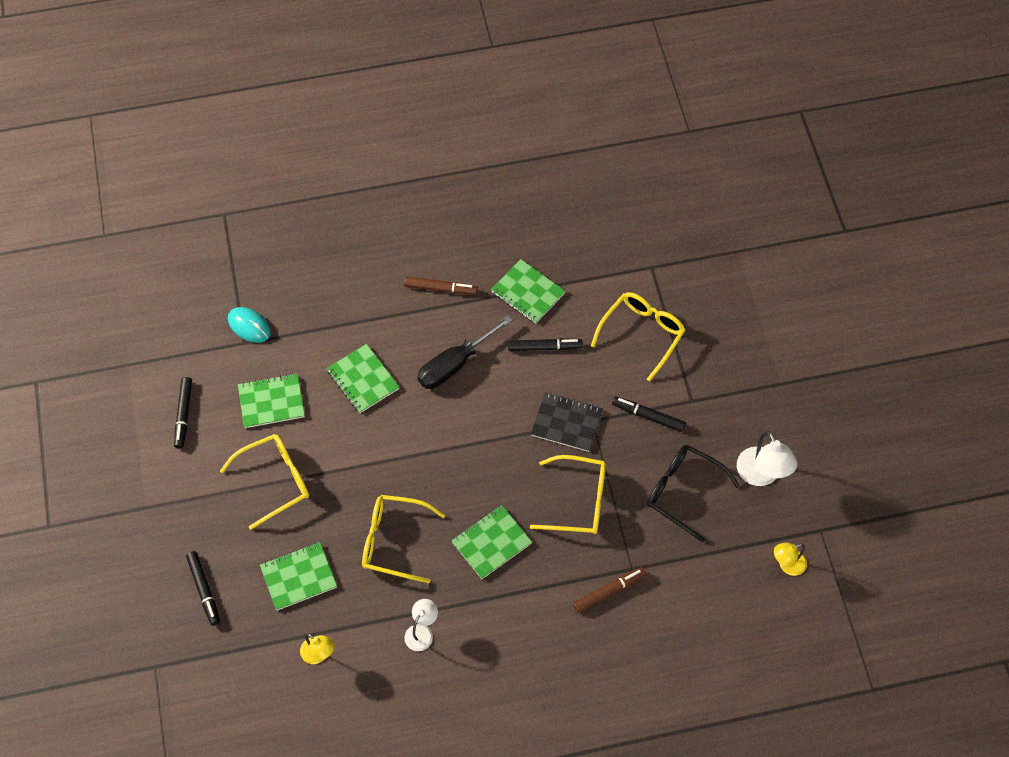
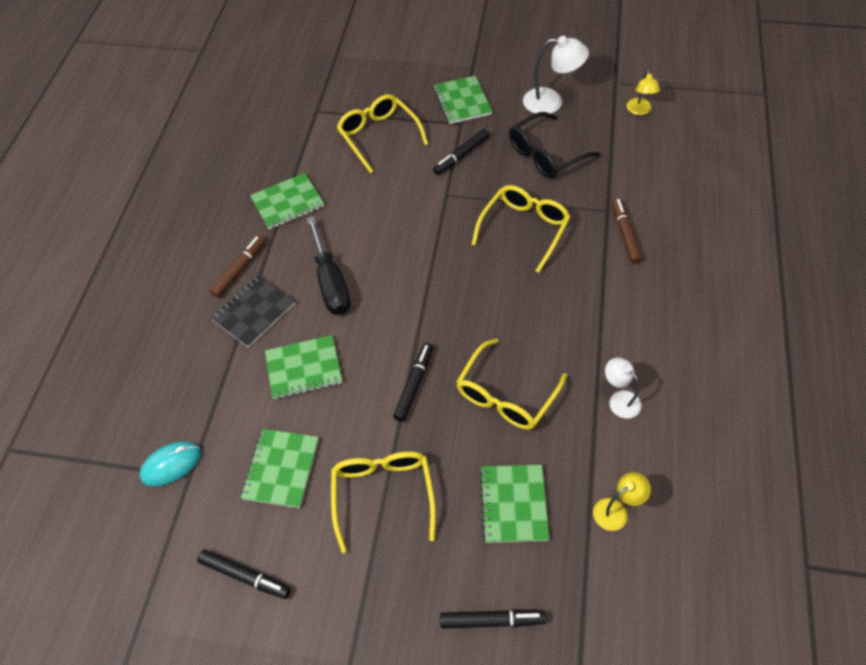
camera: 65 degrees left, 5 degrees down
(491, 543) = (541, 309): green notebook -> green notebook (462, 101)
(544, 347) = (352, 207): black marker -> black marker (414, 385)
(566, 423) = (439, 214): black notebook -> black notebook (254, 312)

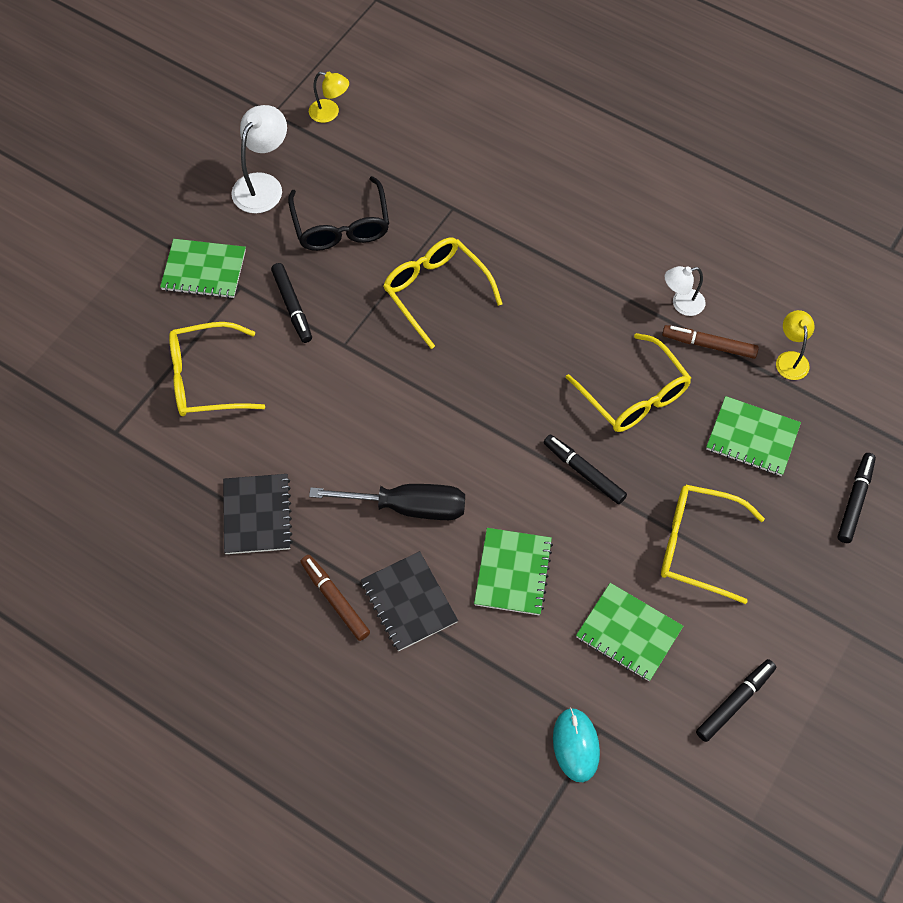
camera: 70 degrees left, 5 degrees up
(287, 203) = (257, 515): green notebook -> black notebook
(624, 234) = (491, 208): brown marker -> brown marker (709, 345)

